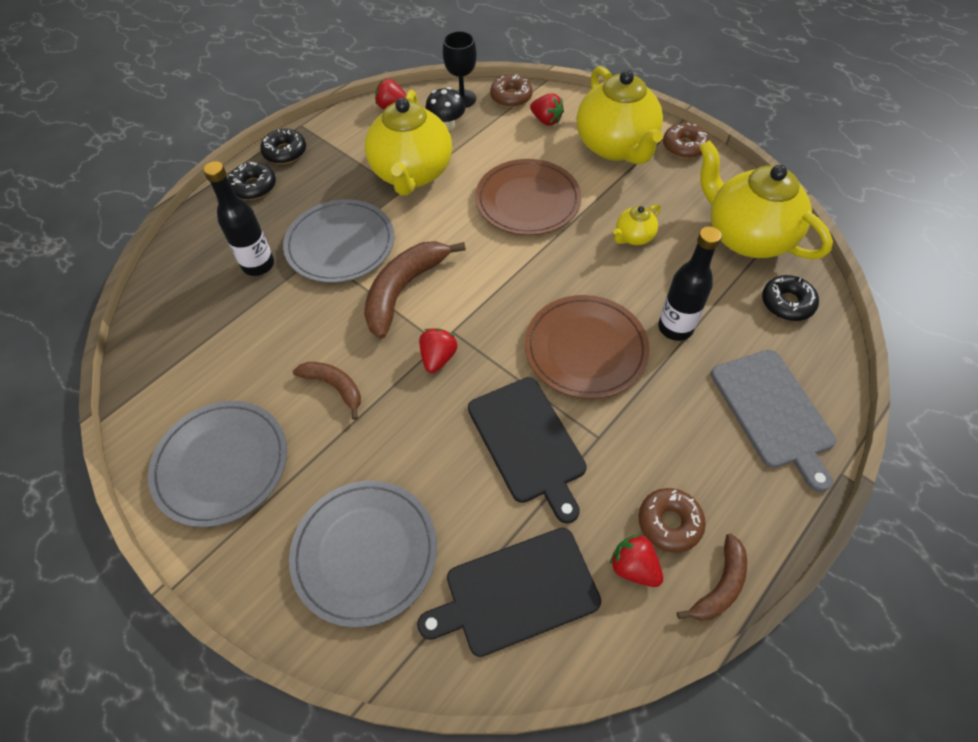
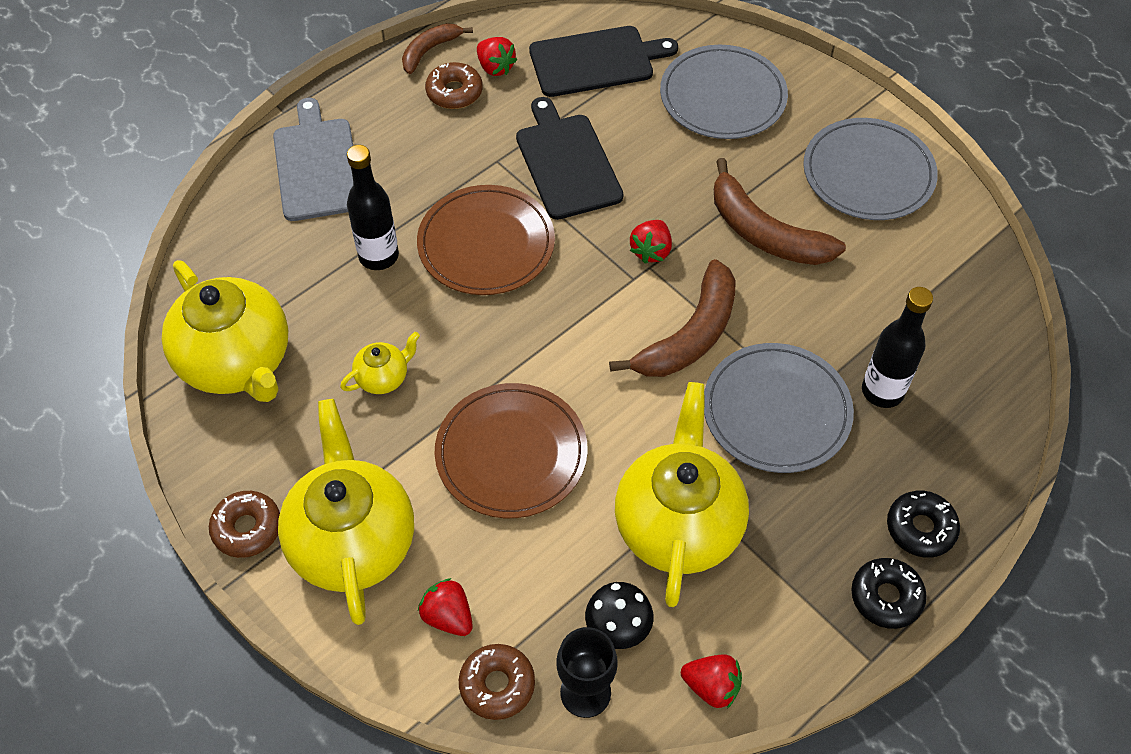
camera: 175 degrees left, 0 degrees up
(334, 387) = (764, 232): brown banana -> brown banana, size x1.71
(787, 303) = (238, 271): black donut -> none

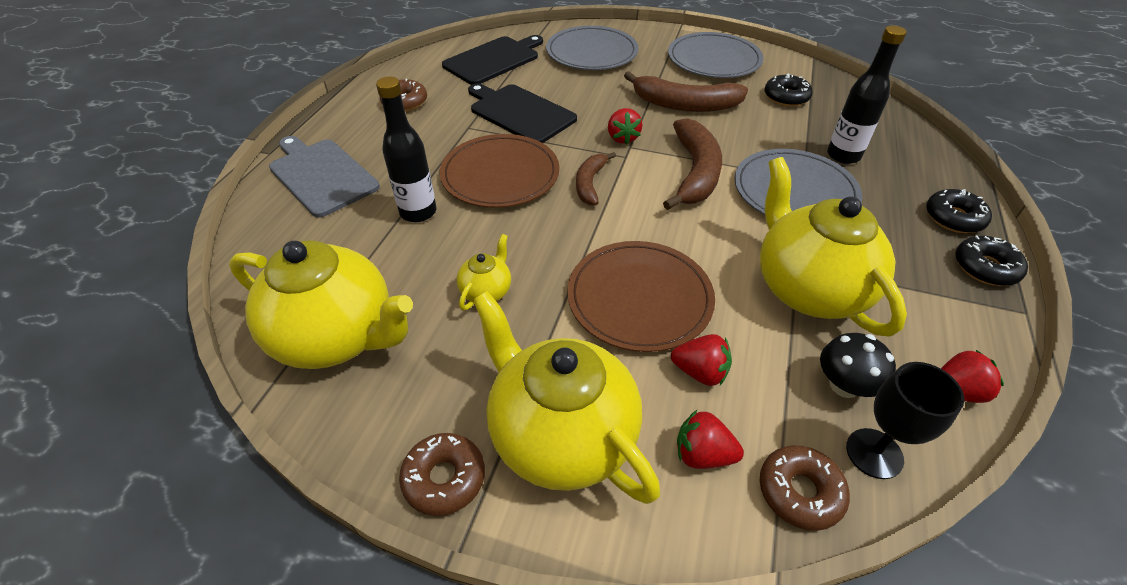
camera: 30 degrees left, 10 degrees down
(429, 51) = (368, 87): brown banana -> brown banana (590, 183)
(495, 67) = (425, 82): red strawberry -> red strawberry (700, 372)
(901, 275) = (786, 97): none -> black donut

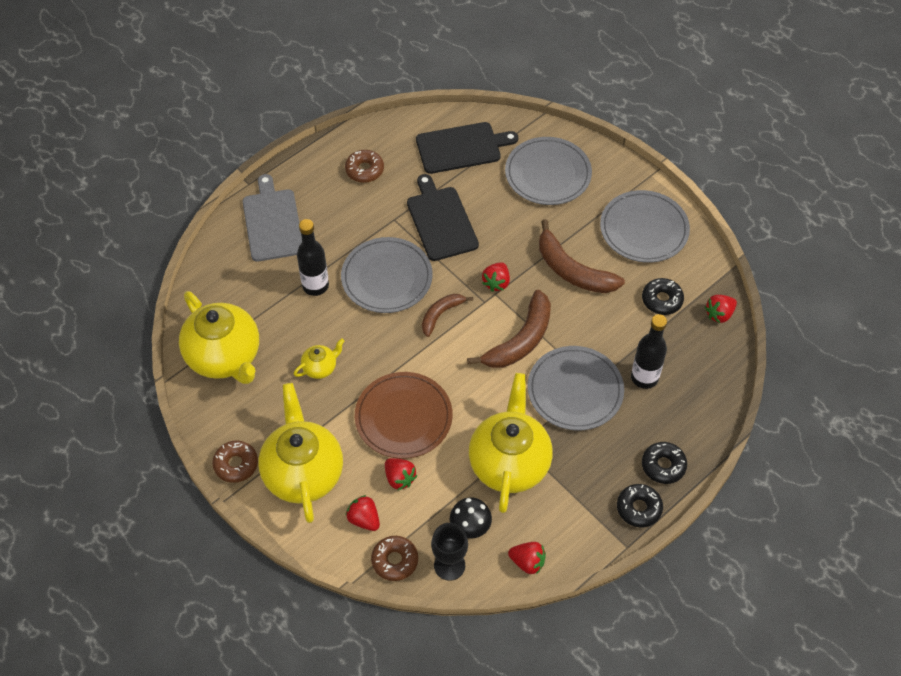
camera: 30 degrees right, 10 degrees up
(500, 175) = (387, 277): brown plate -> grey plate
(843, 90) = (719, 314): none -> red strawberry

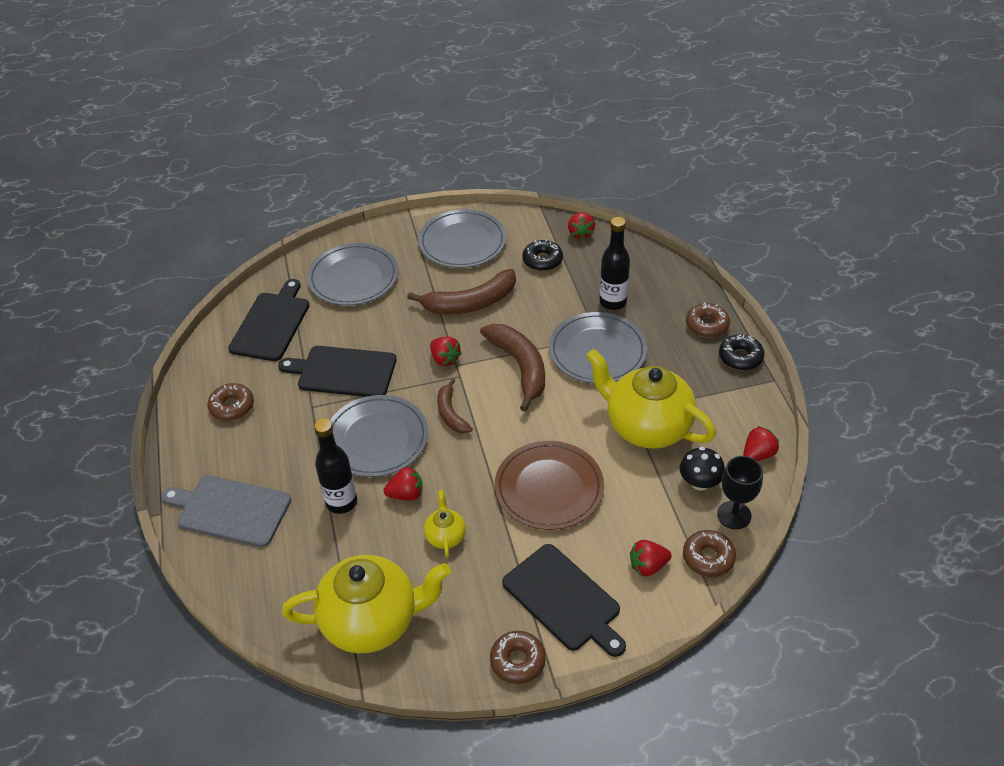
camera: 60 degrees left, 10 degrees down
(303, 472) = (564, 600): yellow teapot -> black cutting board
(399, 478) = (617, 518): red strawberry -> red strawberry (406, 494)
(663, 466) = (707, 325): black donut -> brown donut

